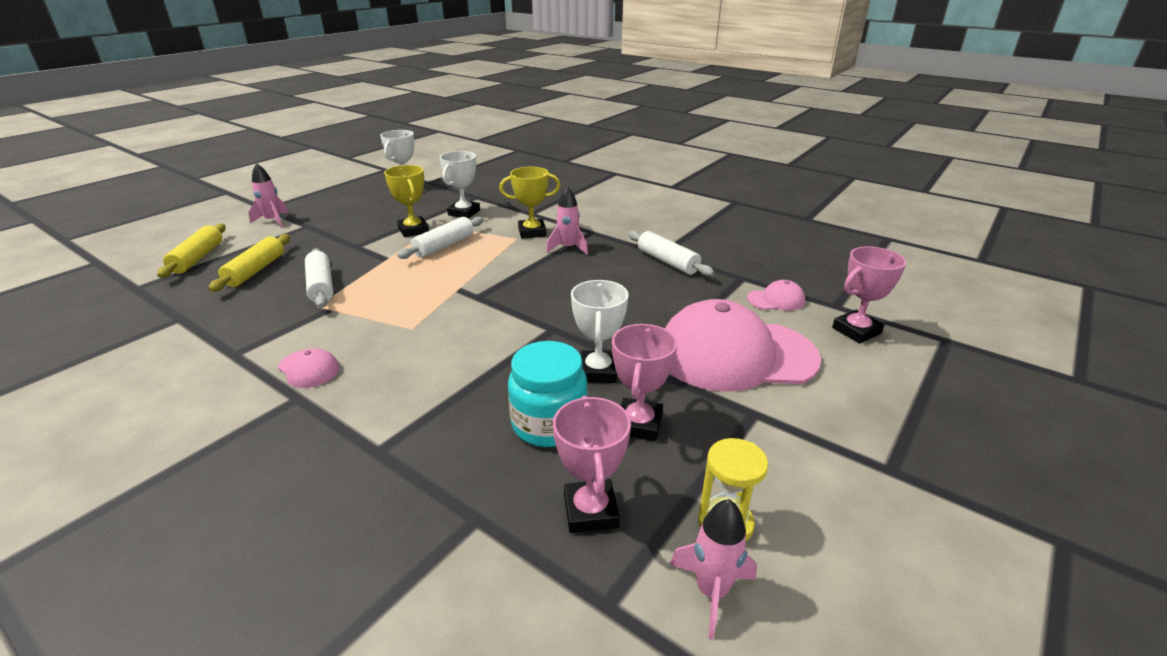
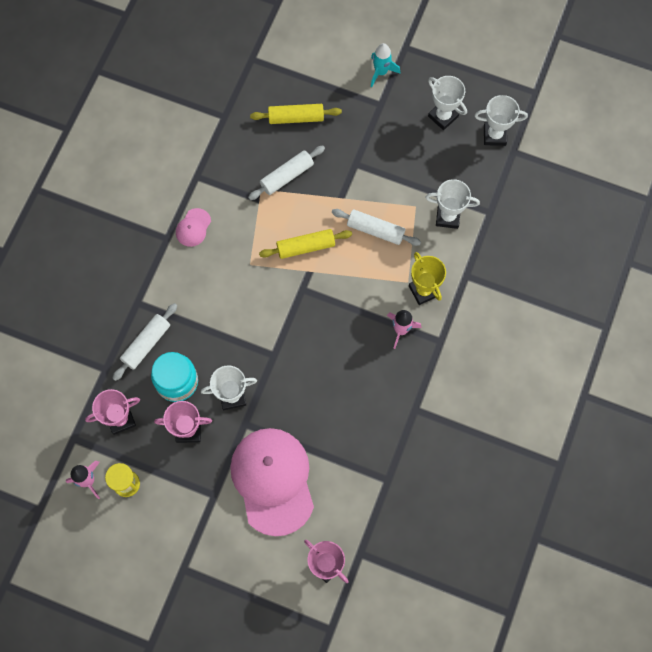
camera: 75 degrees right, 40 degrees up
(197, 258) = (302, 65): yellow rolling pin -> yellow rolling pin (305, 247)
(273, 221) = (381, 72): pink rocket -> turquoise rocket
(360, 202) = (443, 116): none -> white trophy
(413, 230) = (397, 192): yellow trophy -> none
(667, 262) = (399, 416): white rolling pin -> white rolling pin (146, 344)
(776, 300) = (357, 507): pink cap -> none

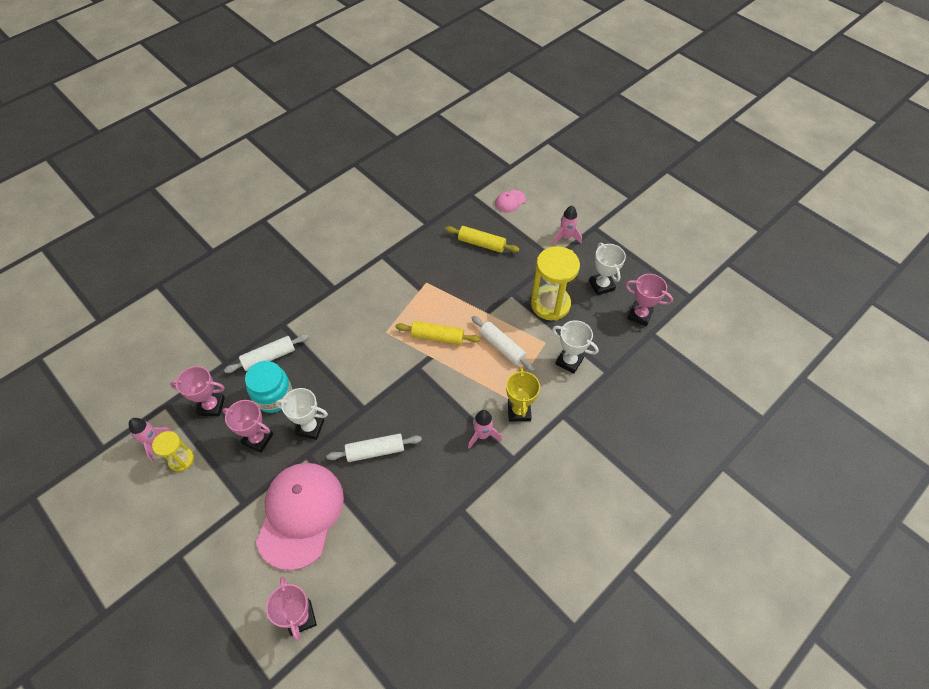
camera: 25 degrees right, 15 degrees down
(193, 227) = (358, 289): pink cap -> pink cap (510, 201)
(287, 176) = (451, 281): white rolling pin -> white rolling pin (375, 451)
(381, 72) = (566, 237): turquoise rocket -> pink rocket
(401, 161) = (550, 304): none -> yellow hourglass
(494, 135) = (639, 315): white trophy -> pink trophy

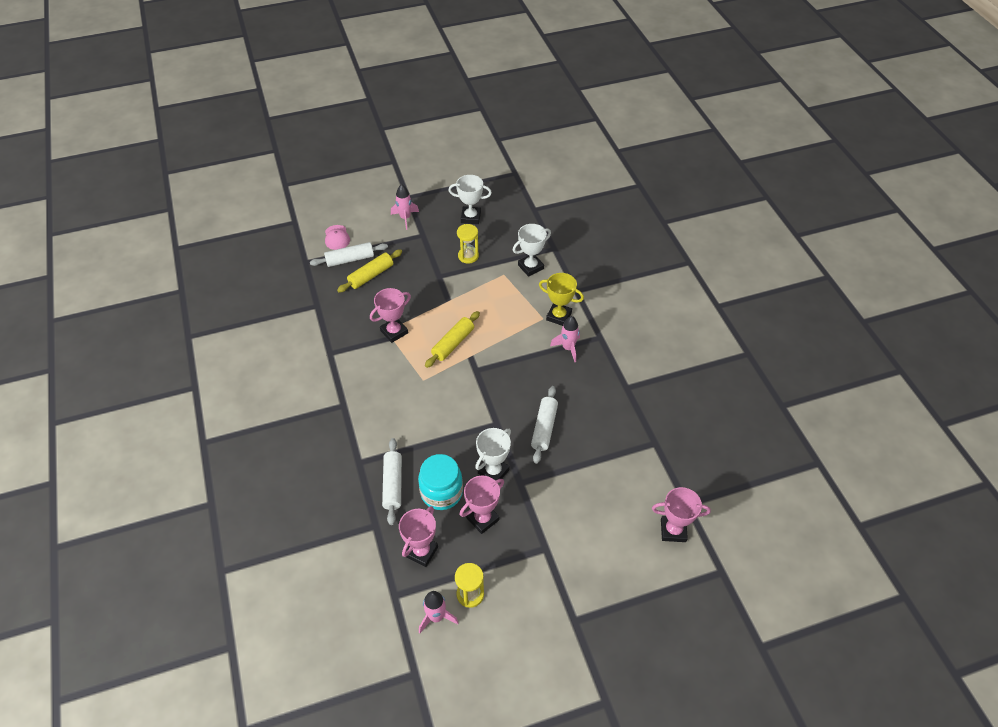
camera: 65 degrees left, 5 degrees down
(300, 514) = (578, 504): pink cap -> none
(502, 347) = (491, 303): white rolling pin -> white rolling pin (350, 259)
(550, 304) = (468, 256): yellow hourglass -> yellow hourglass, size x0.55
(639, 315) = (513, 208): pink trophy -> pink trophy (394, 332)

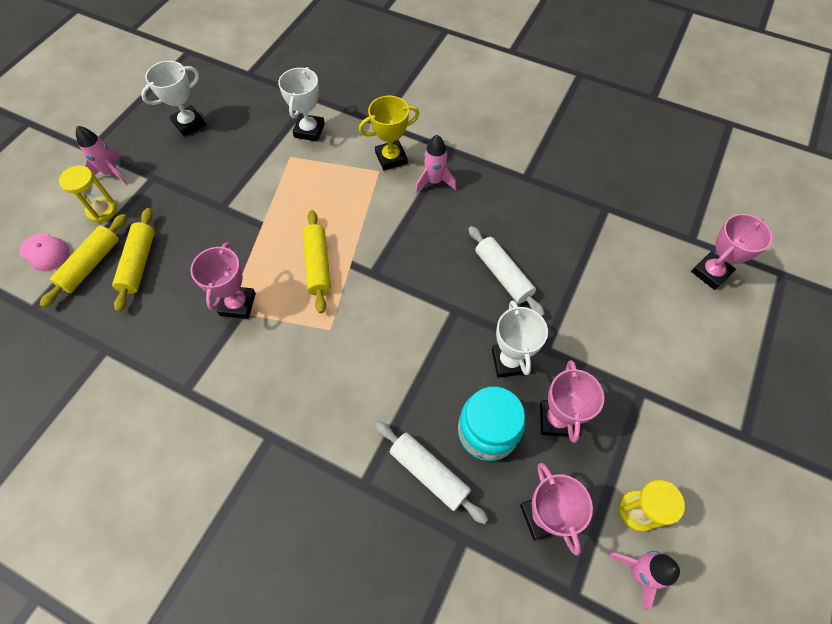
camera: 45 degrees left, 10 degrees up
(350, 259) = (91, 264): white rolling pin -> yellow rolling pin
(468, 256) = (231, 164): yellow hourglass -> yellow hourglass (102, 210)

